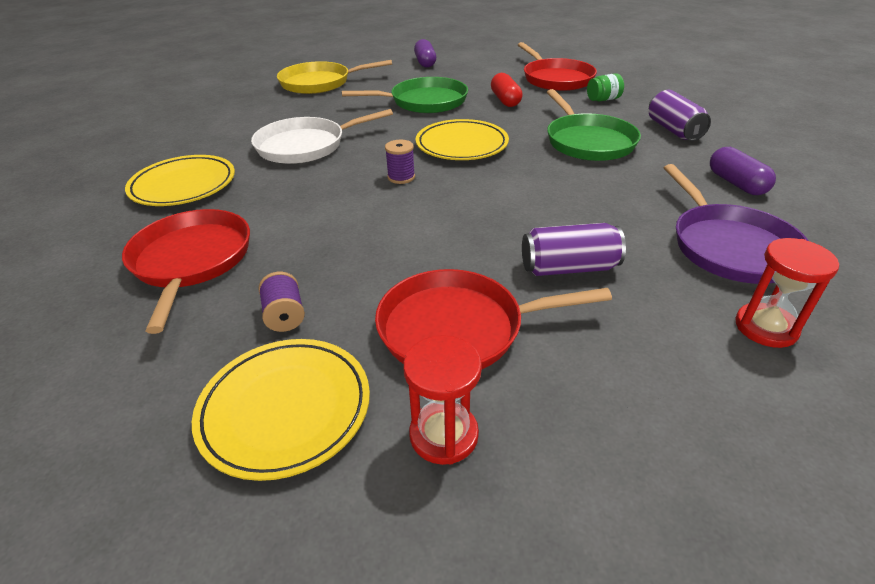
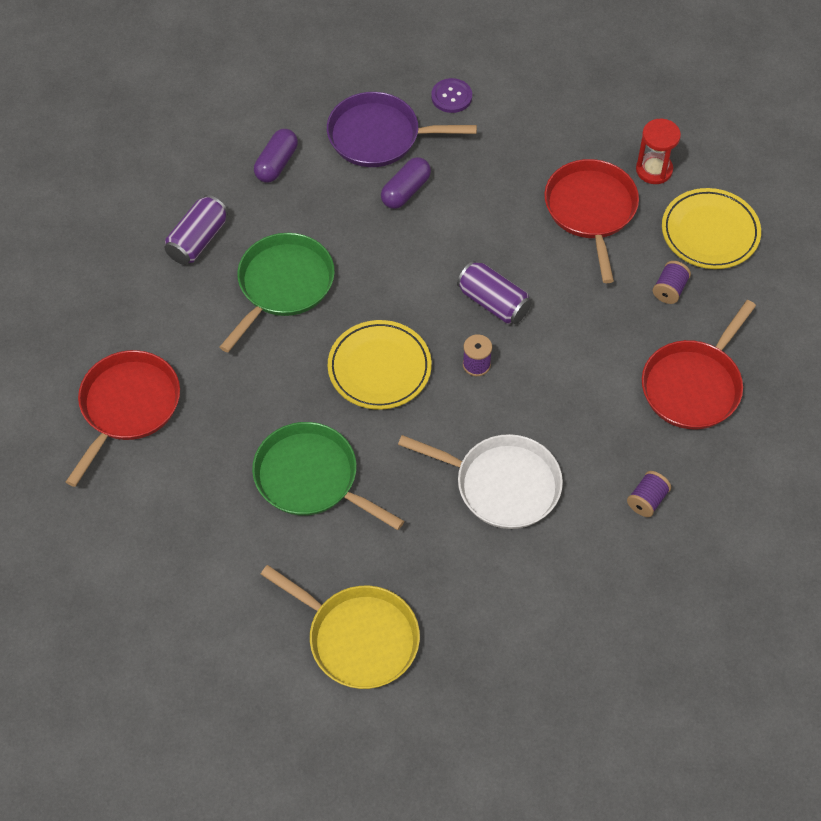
camera: 135 degrees left, 20 degrees up
(183, 185) = (647, 500): yellow plate -> purple spool
(425, 62) = (183, 586): purple capsule -> purple capsule (405, 191)
(457, 328) = (591, 210): red pan -> red pan turned 135 degrees counterclockwise
(505, 100) = (239, 409): red capsule -> none
(568, 268) = (485, 196): purple can -> purple can (493, 302)
(603, 99) = (161, 329): green jar -> none
(730, 247) = (379, 136): purple pan -> purple pan turned 120 degrees counterclockwise
(765, 327) = (451, 97): red hourglass -> purple button

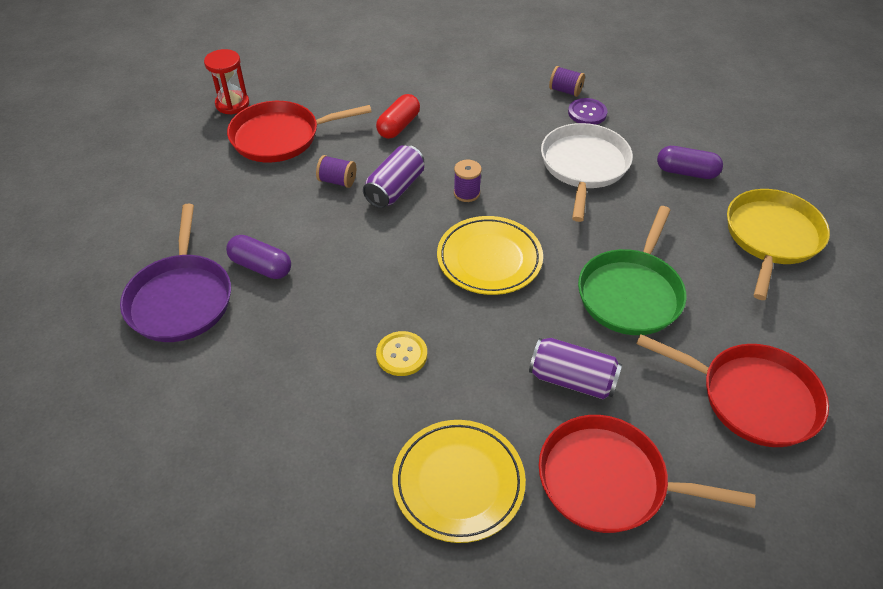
camera: 100 degrees left, 10 degrees down
(198, 240) = (347, 455): purple can -> purple can (572, 379)
(276, 164) = (220, 391): purple capsule -> purple capsule (686, 172)
(283, 285) = (401, 354): green pan -> yellow button
(451, 97) = (127, 245): purple button -> purple button (587, 113)
(597, 317) = (398, 126): none -> red capsule
(669, 289) = (362, 89): purple spool -> purple spool (337, 181)
(693, 386) = (454, 74): red pan -> red pan (753, 398)
(710, 232) = (300, 72): yellow plate -> yellow plate (458, 482)

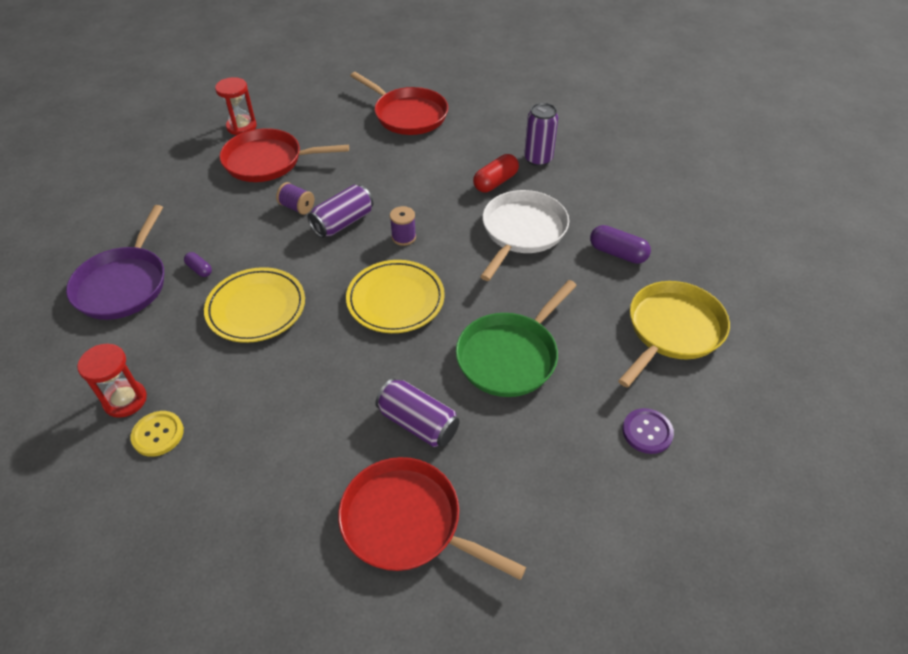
camera: 15 degrees right, 0 degrees up
(246, 424) = (125, 400): none -> red hourglass
(261, 266) = (199, 269): purple capsule -> purple capsule, size x0.57
(398, 126) = (372, 167): red capsule -> red capsule (495, 182)
(401, 354) = (279, 369): yellow button -> yellow button (158, 434)
(458, 482) = (274, 491): yellow plate -> yellow plate (256, 308)
(565, 91) = (538, 159): purple spool -> purple can
(587, 113) = (549, 182): purple button -> purple button (647, 432)
(753, 398) = (580, 477): red pan -> red pan (408, 115)

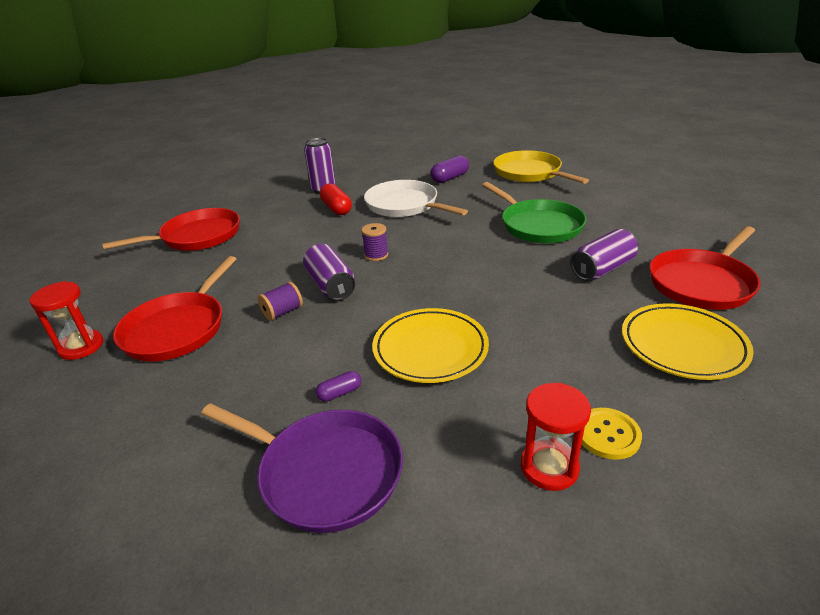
camera: 70 degrees left, 15 degrees down
(395, 300) = (456, 266): yellow plate -> yellow plate (682, 345)
(647, 432) = (615, 192): purple button -> none

